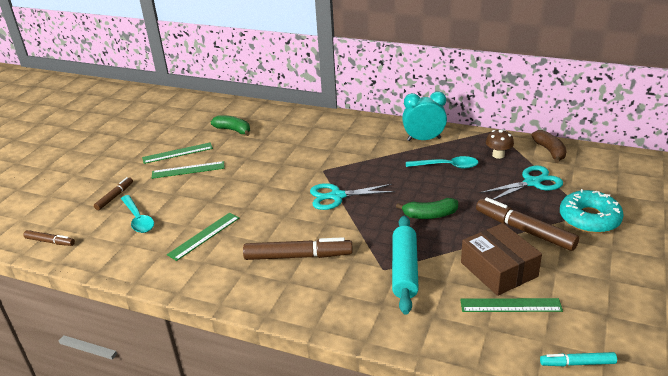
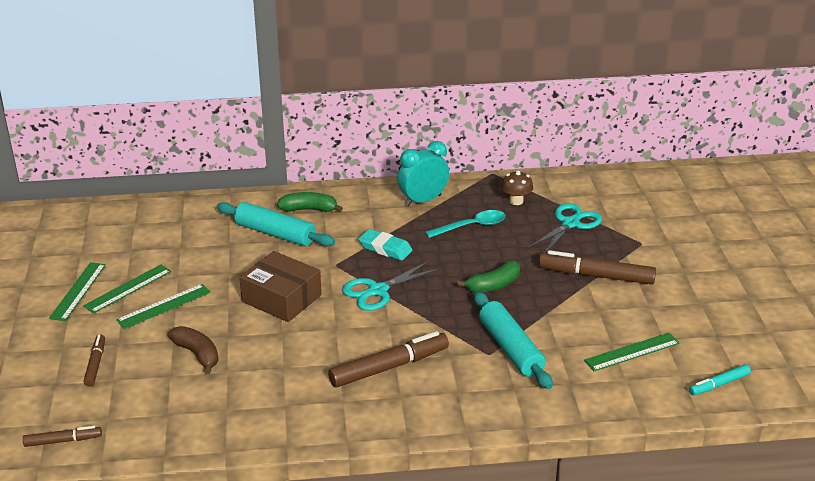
camera: 30 degrees left, 0 degrees up
(138, 219) = (156, 382): turquoise spoon -> none
(204, 236) = (260, 377): green ruler -> green ruler (78, 291)
(233, 130) = (177, 241): green banana -> green banana (309, 209)
(299, 139) = (275, 233): none -> turquoise rolling pin
(368, 167) = (385, 248): none -> turquoise eraser
(498, 269) = (598, 321): brown box -> brown box (281, 298)
(550, 151) = (565, 184): brown banana -> brown banana (197, 354)
(589, 219) = (647, 248): turquoise donut -> none

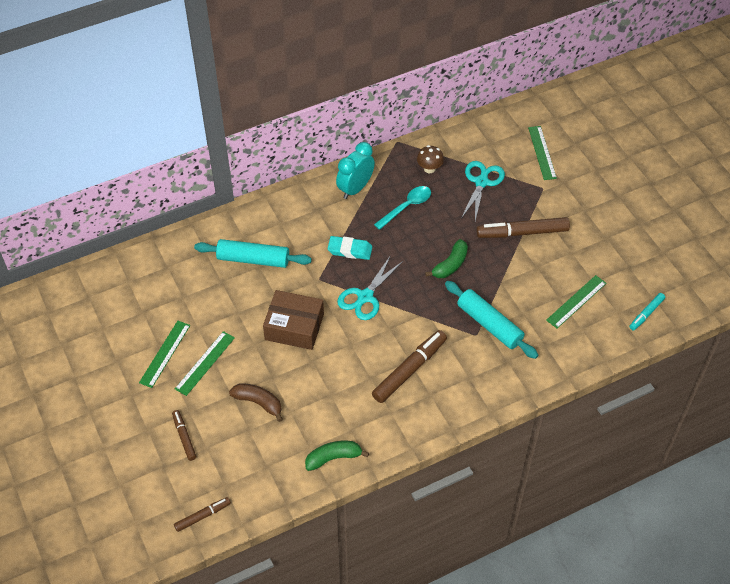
camera: 20 degrees left, 20 degrees up
(78, 291) = (125, 368): green ruler -> green ruler (542, 152)
(309, 209) = (267, 224): green banana -> green banana (333, 458)

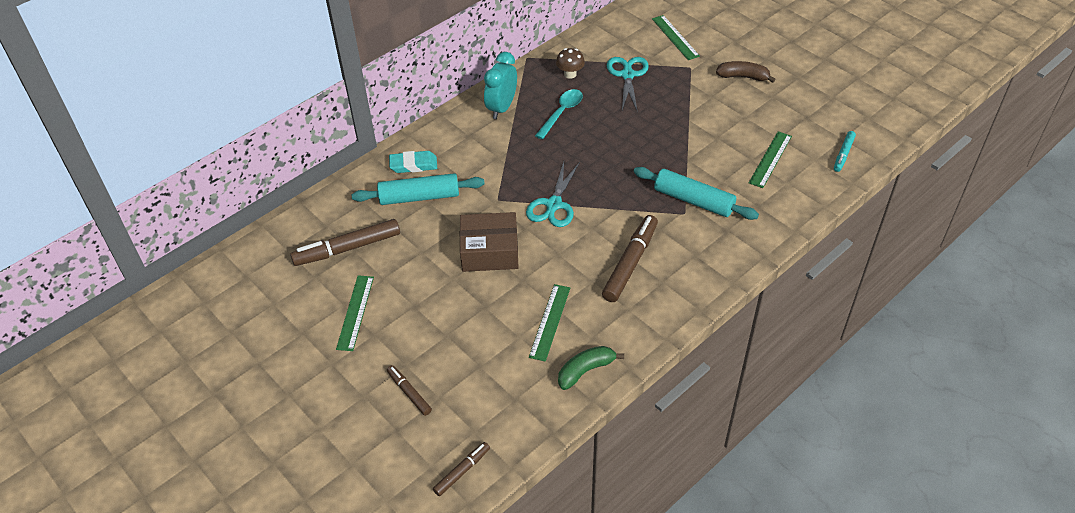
camera: 15 degrees left, 5 degrees down
(205, 363) = (404, 311): green ruler -> green ruler (550, 322)
(258, 403) = (480, 336): brown banana -> brown banana (743, 77)
(350, 250) = (519, 165): turquoise eraser -> turquoise eraser (413, 165)
(450, 265) = (629, 155): green banana -> none
(523, 233) = (689, 110): brown marker -> brown marker (348, 248)

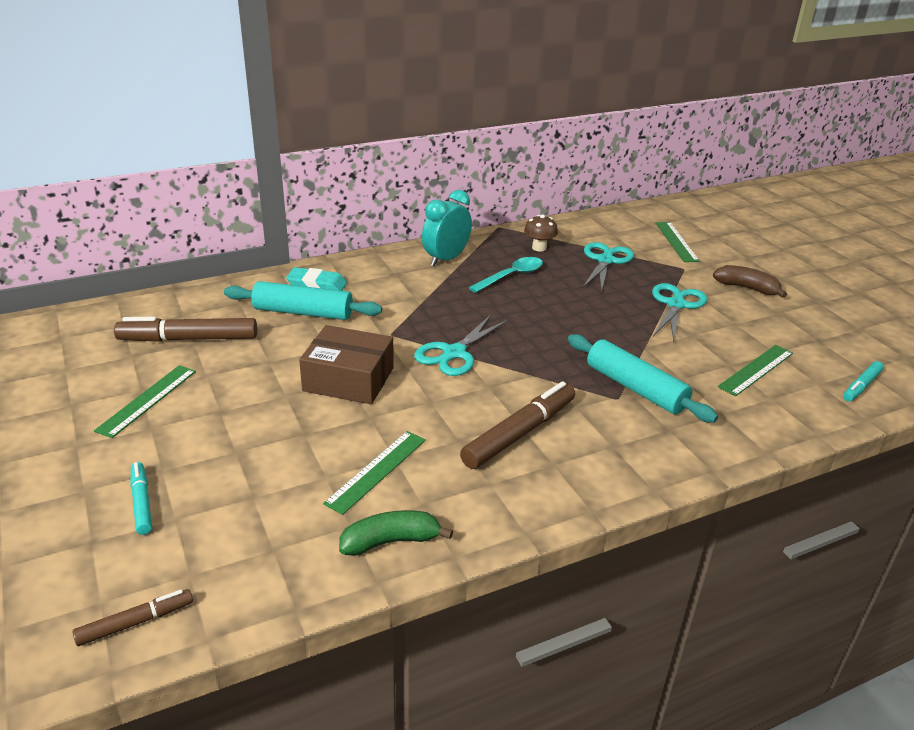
camera: 15 degrees right, 15 degrees down
(409, 393) = (141, 503): brown marker -> turquoise marker
(696, 109) = (676, 305): none -> turquoise scissors

